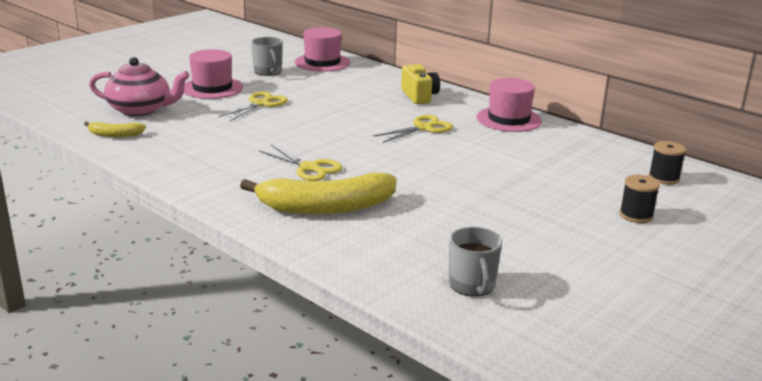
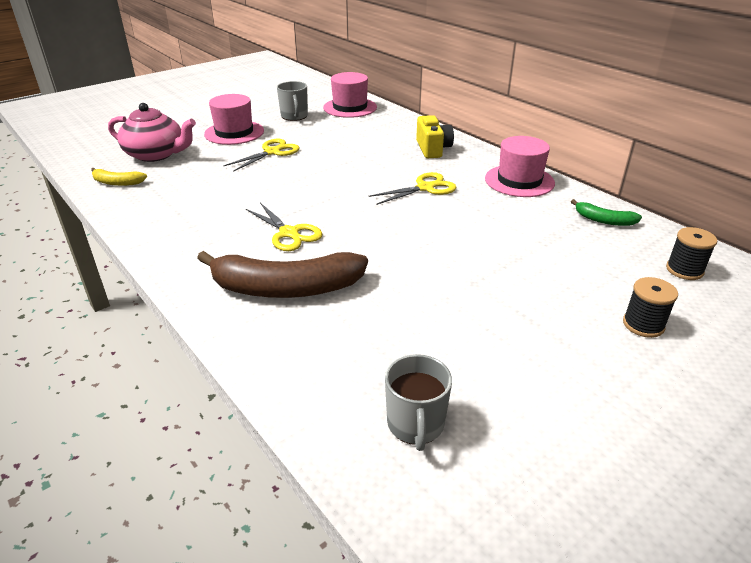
camera: 10 degrees right, 10 degrees up
(325, 207) = (285, 288): yellow banana -> brown banana
(591, 146) = (604, 220): none -> green banana

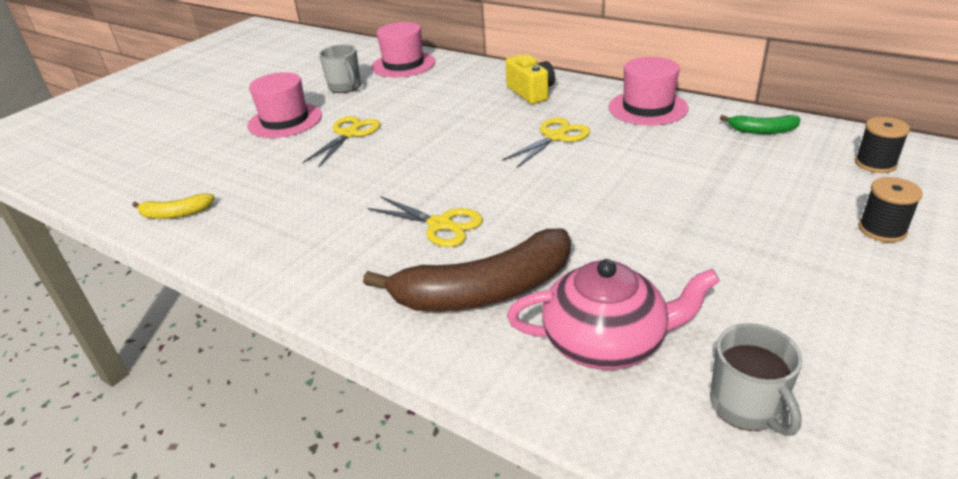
camera: 15 degrees left, 0 degrees up
(156, 154) = (203, 167): pink teapot -> pink teapot (606, 342)

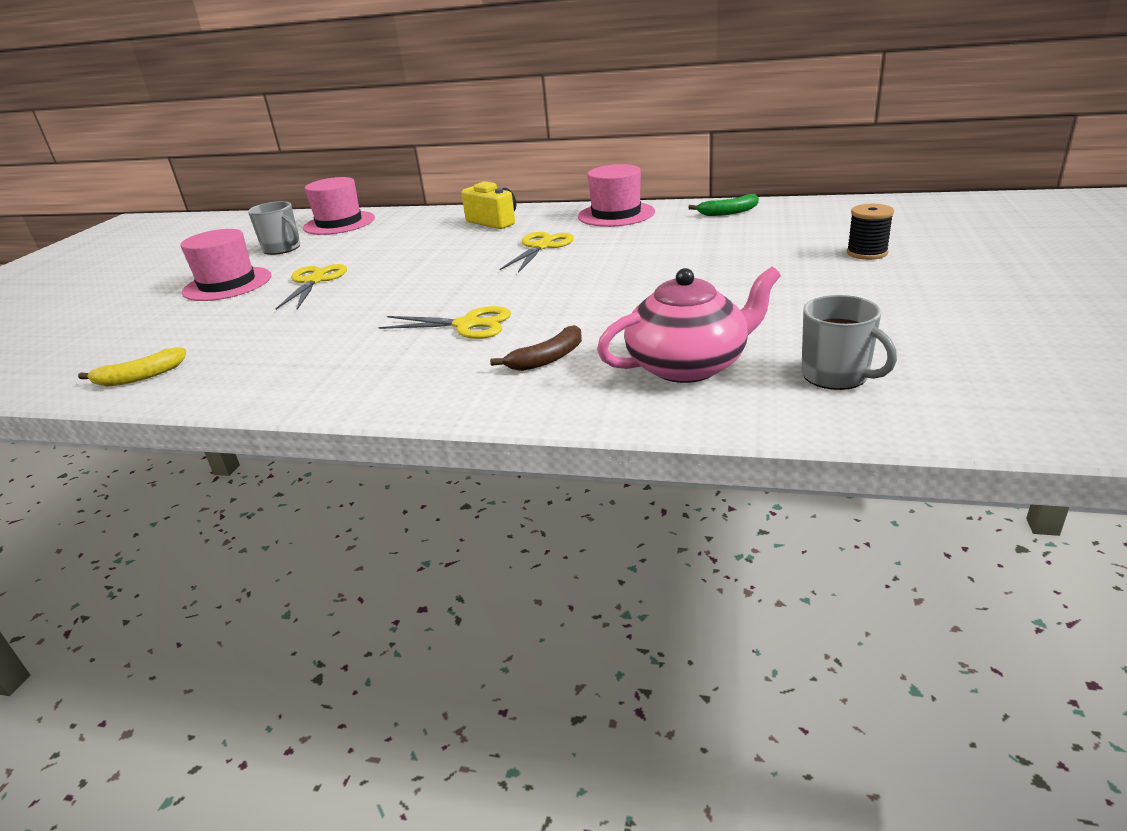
camera: 20 degrees left, 5 degrees down
(484, 291) = (547, 359): brown banana -> brown banana, size x0.47
(875, 164) = (834, 216): black spool -> none

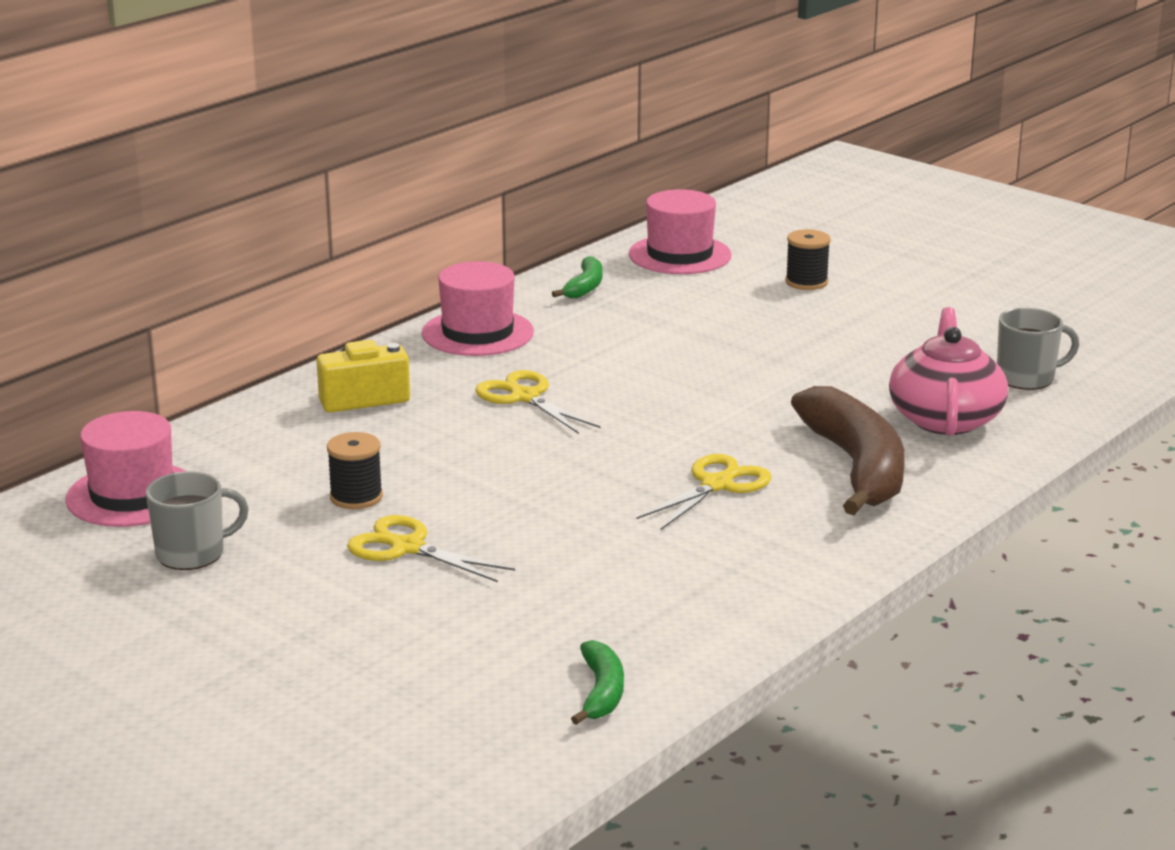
camera: 65 degrees left, 5 degrees down
(140, 377) = (601, 692): yellow banana -> green banana
(227, 284) = (303, 611): pink hat -> pink hat (680, 255)
(369, 255) = (356, 497): none -> black spool
(547, 359) = (856, 467): brown banana -> brown banana, size x2.12

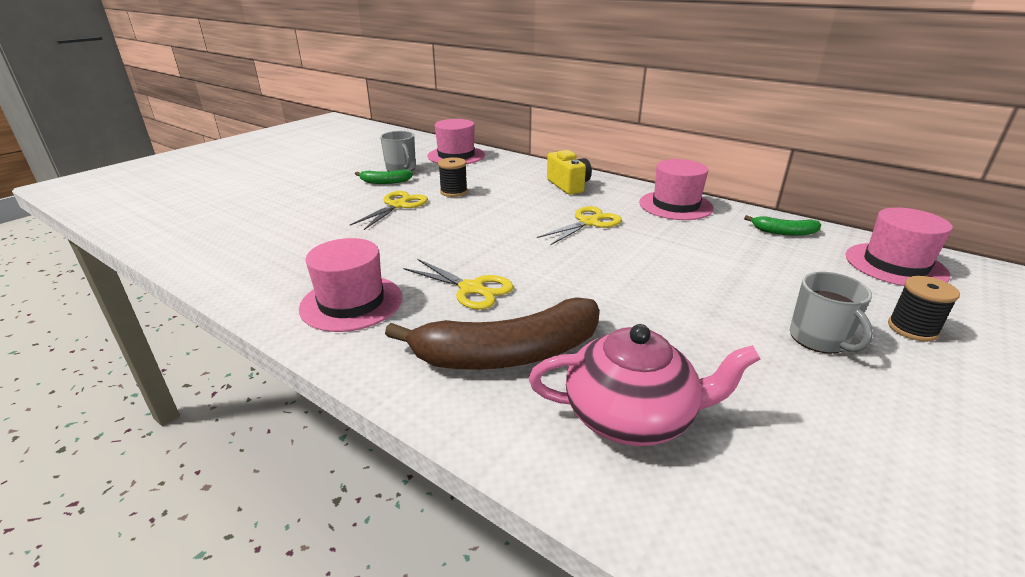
camera: 85 degrees right, 5 degrees up
(601, 692) = (220, 259): green banana -> green banana (385, 182)
(748, 563) = (351, 302): none -> pink hat
(1027, 378) = (787, 501): grey mug -> grey mug (819, 339)

